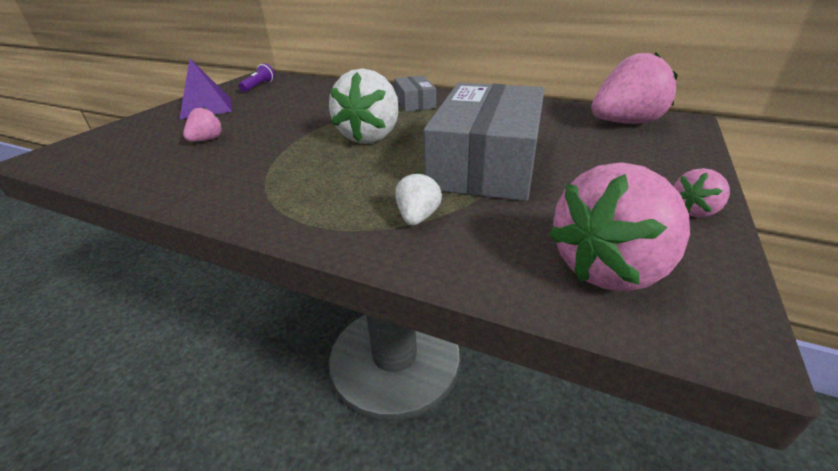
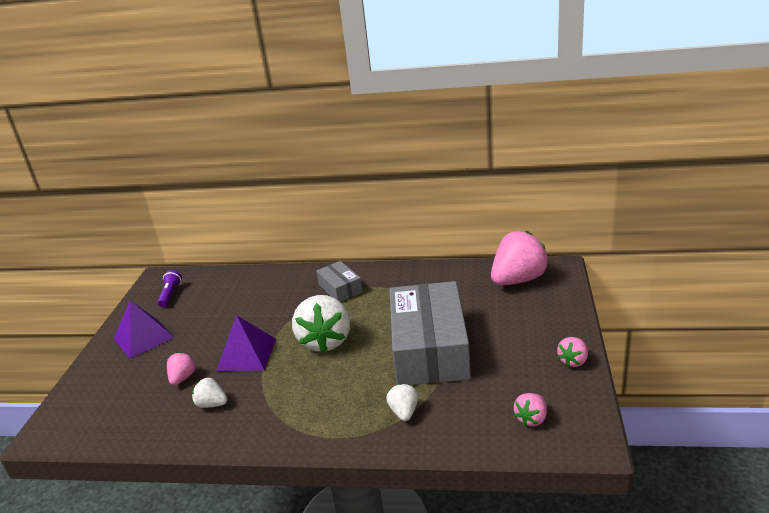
camera: 15 degrees left, 5 degrees down
(210, 165) = (212, 404): none -> white strawberry
(283, 133) = (247, 354): none -> purple pyramid
(610, 268) = (531, 419): pink strawberry -> pink strawberry, size x0.48

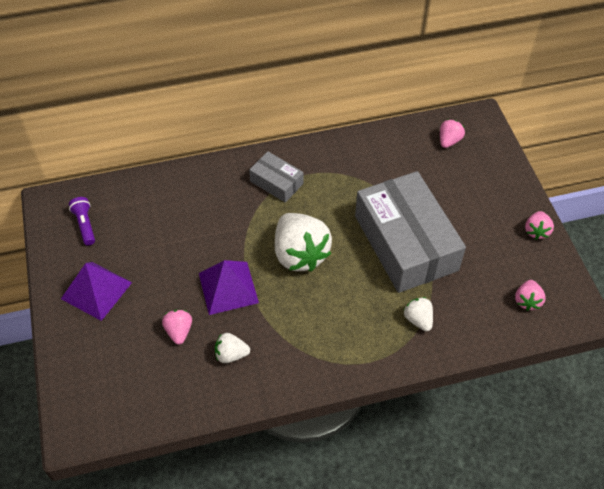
camera: 25 degrees left, 25 degrees up
(518, 280) = (449, 141): pink strawberry -> pink strawberry, size x0.48

